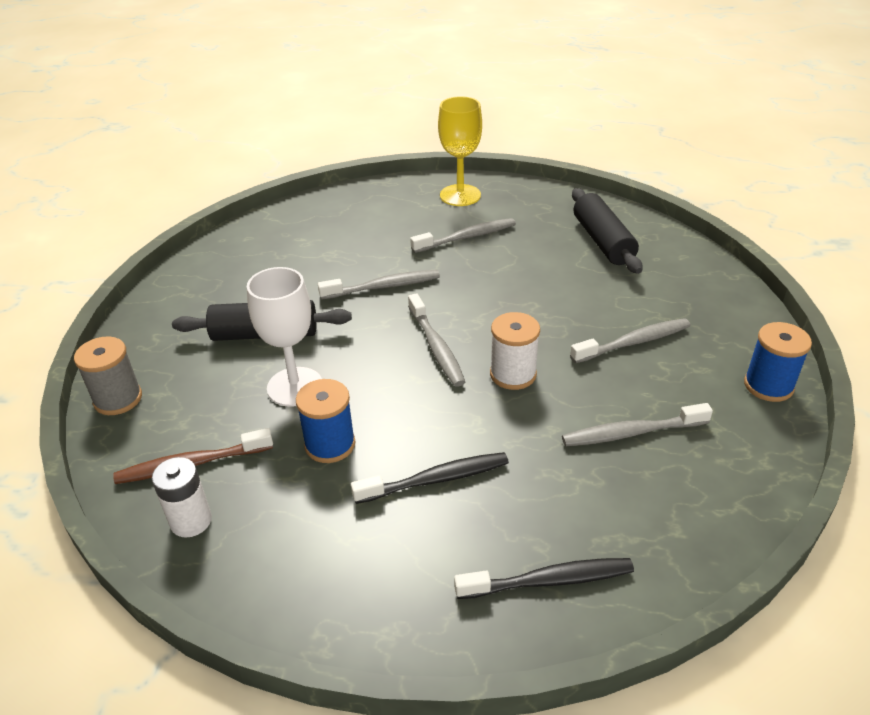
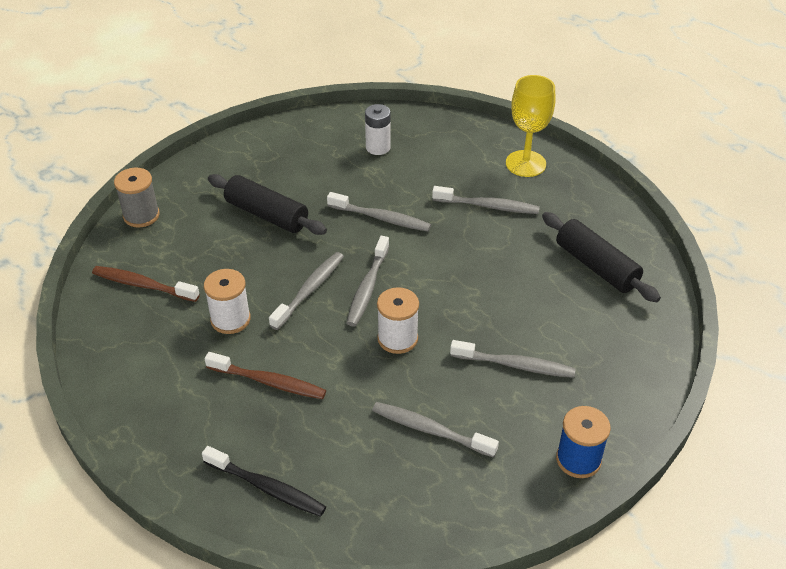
camera: 35 degrees right, 5 degrees up
(191, 521) = (112, 322): white battery -> white battery (378, 147)
(295, 387) = (248, 265): white goblet -> none
(330, 444) = (230, 319): blue spool -> white spool
(383, 376) = (310, 290): none -> grey toothbrush
(436, 479) = (269, 382): black toothbrush -> brown toothbrush
(603, 241) = (596, 266): black rolling pin -> black rolling pin turned 60 degrees counterclockwise

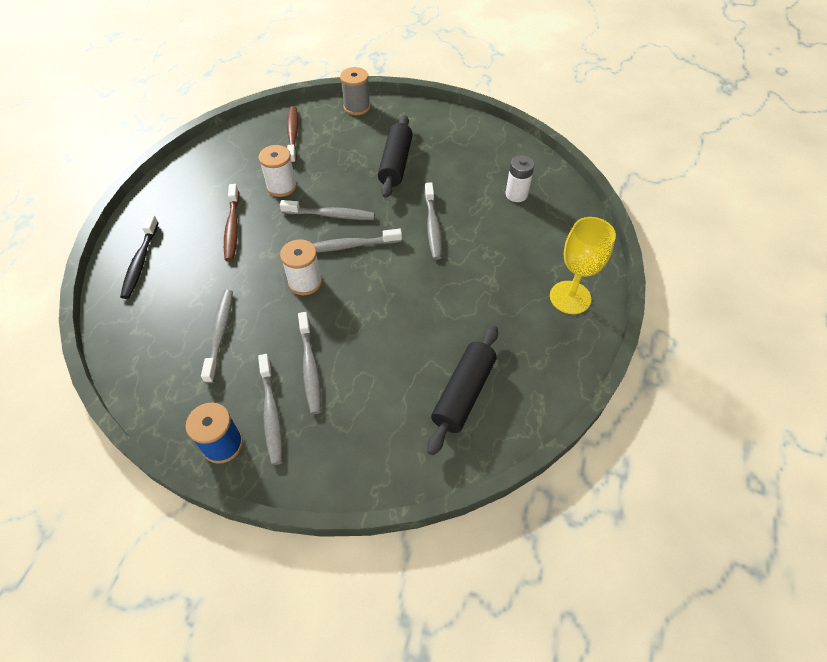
camera: 65 degrees right, 10 degrees up
(488, 206) = (493, 289): grey toothbrush -> grey toothbrush (271, 414)

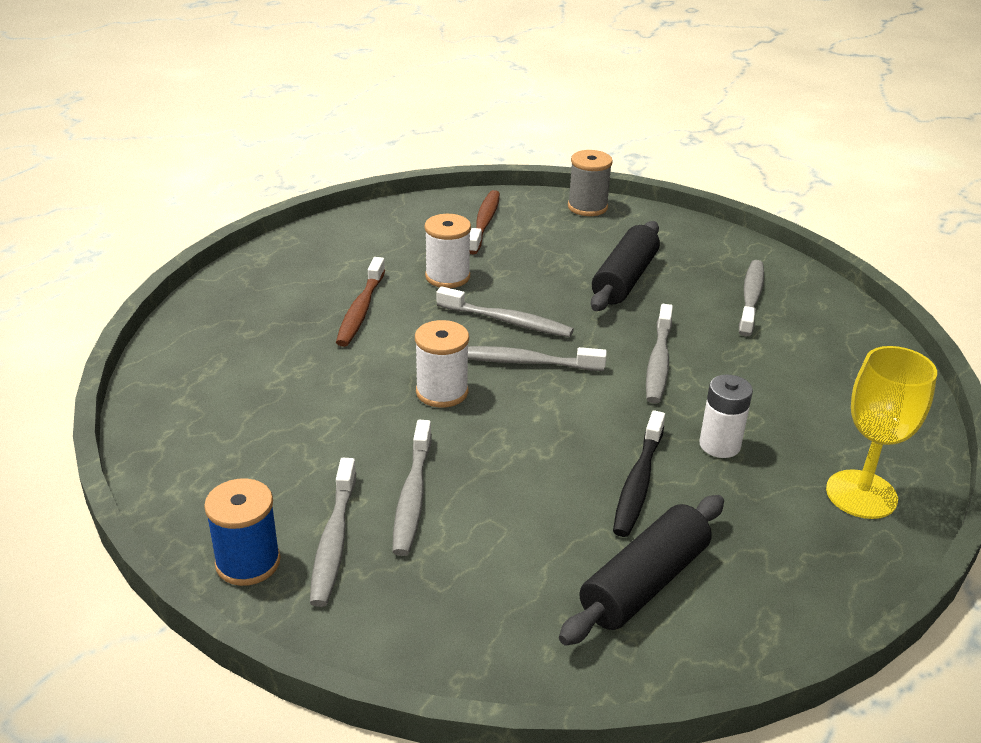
camera: 15 degrees right, 20 degrees down
(140, 262) = (219, 325): black toothbrush -> black toothbrush (638, 483)
(220, 333) = (297, 427): grey toothbrush -> grey toothbrush (751, 298)
(516, 194) = (805, 347): white battery -> white battery (719, 445)

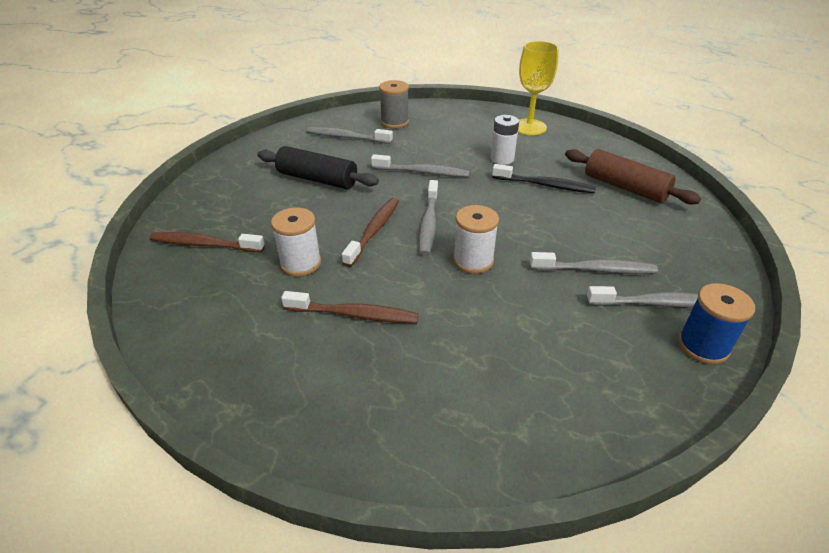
camera: 90 degrees left, 5 degrees up
(507, 321) = (374, 231): grey toothbrush -> brown toothbrush
(587, 207) = (197, 191): grey spool -> grey spool (394, 122)
(644, 583) = (625, 187): black rolling pin -> brown rolling pin

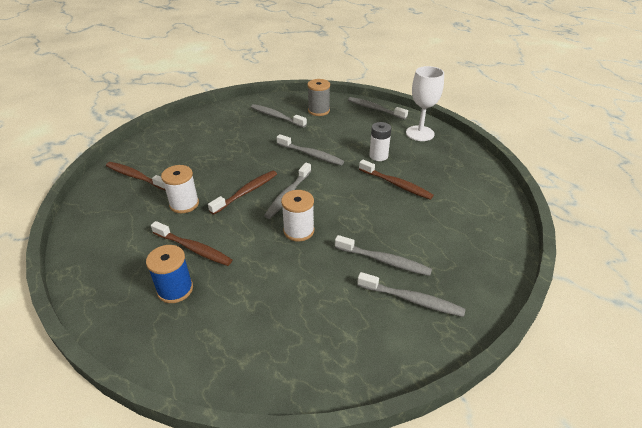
camera: 20 degrees right, 0 degrees up
(317, 179) = (235, 145): black rolling pin -> none
(459, 110) = (375, 109): none -> grey toothbrush
(529, 127) = (420, 133): yellow goblet -> white goblet
(545, 185) = (396, 184): black toothbrush -> brown toothbrush
(625, 187) = (461, 200): brown rolling pin -> none
(703, 346) = (422, 342): blue spool -> blue spool (175, 289)

